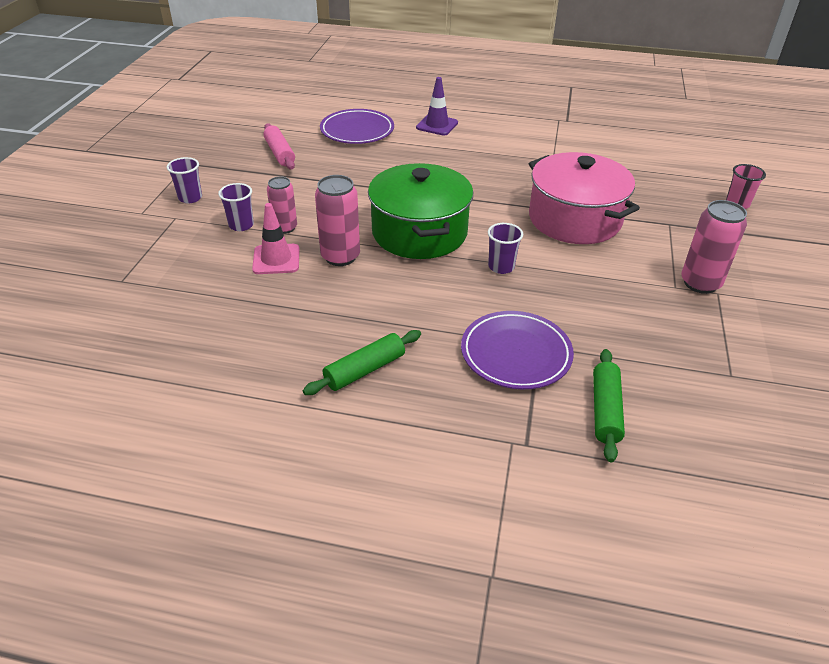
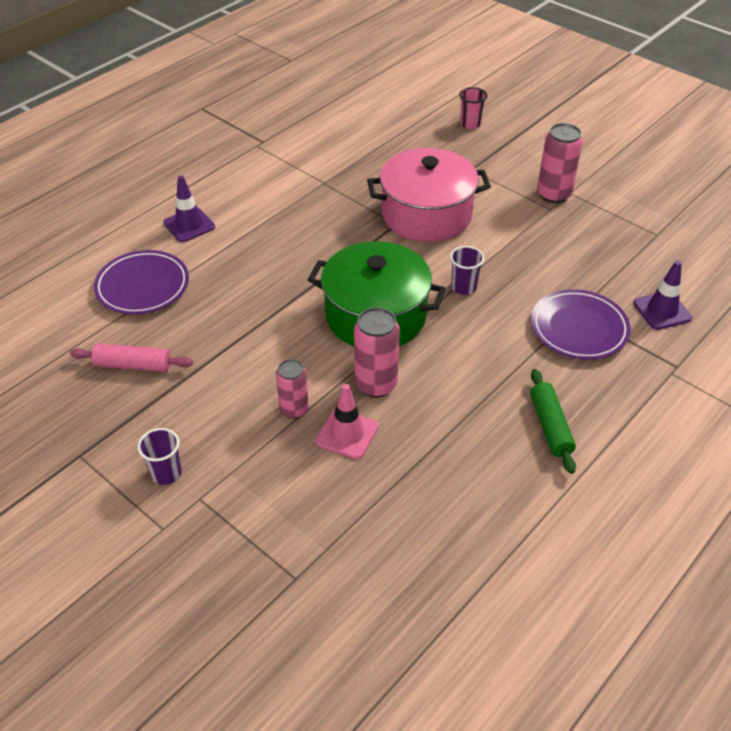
camera: 60 degrees left, 5 degrees up
(241, 225) = (261, 443): purple cup -> none
(605, 410) = (662, 311): green rolling pin -> purple traffic cone

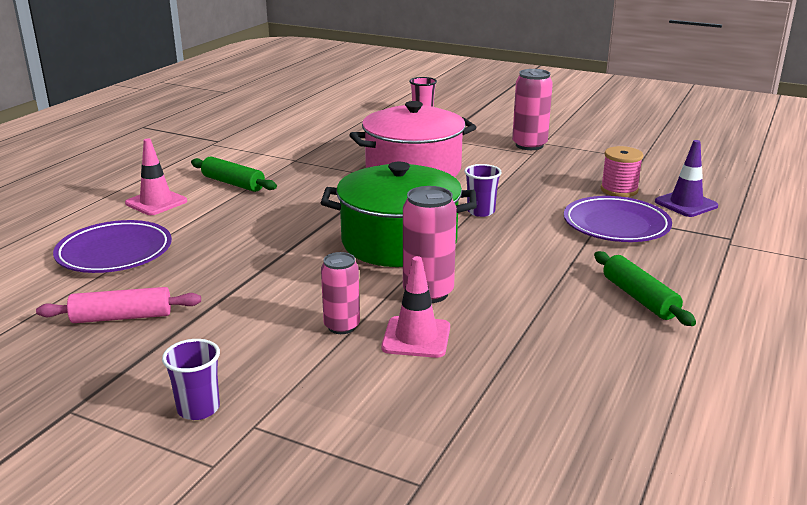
camera: 15 degrees left, 20 degrees down
(189, 225) = (156, 202): purple traffic cone -> pink traffic cone
(260, 209) = (233, 183): none -> green rolling pin
(608, 279) = (619, 190): none -> pink spool

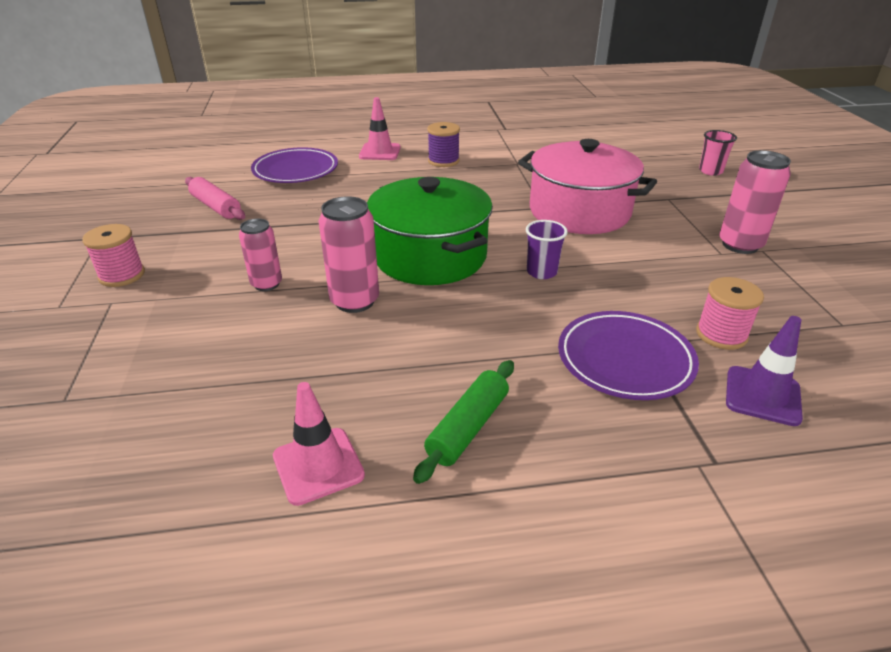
camera: 55 degrees right, 10 degrees up
(198, 409) = (122, 275): purple cup -> pink spool
(233, 183) = (443, 161): green rolling pin -> purple spool
(416, 337) = (275, 322): pink traffic cone -> pink traffic cone (318, 465)

